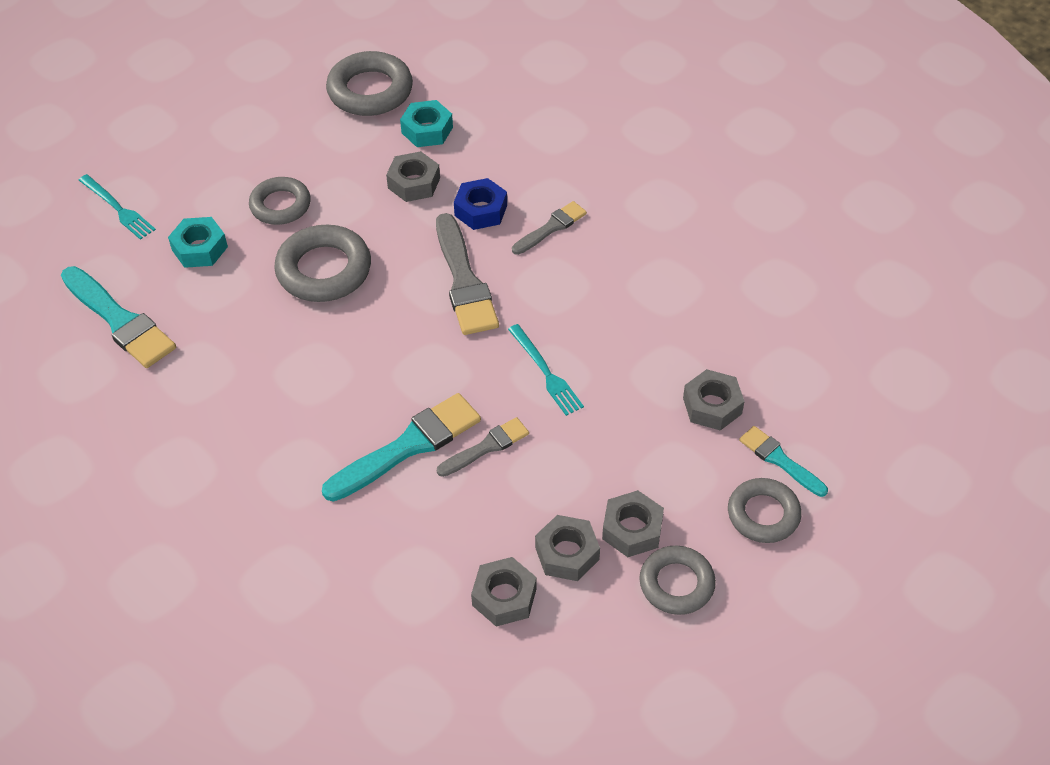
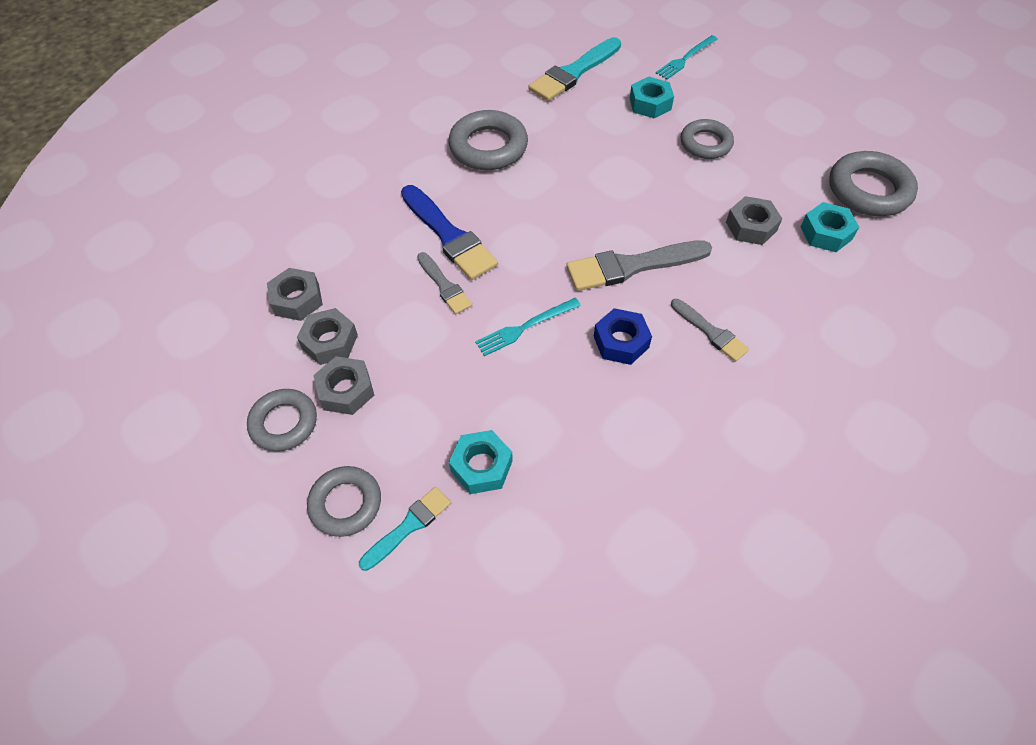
camera: 90 degrees right, 5 degrees up
(324, 270) = (635, 174): grey ring -> grey ring (488, 147)
(408, 446) = (449, 236): turquoise brush -> blue brush
(481, 210) = (724, 276): blue nut -> blue nut (621, 342)
(712, 406) = (481, 466): grey nut -> turquoise nut

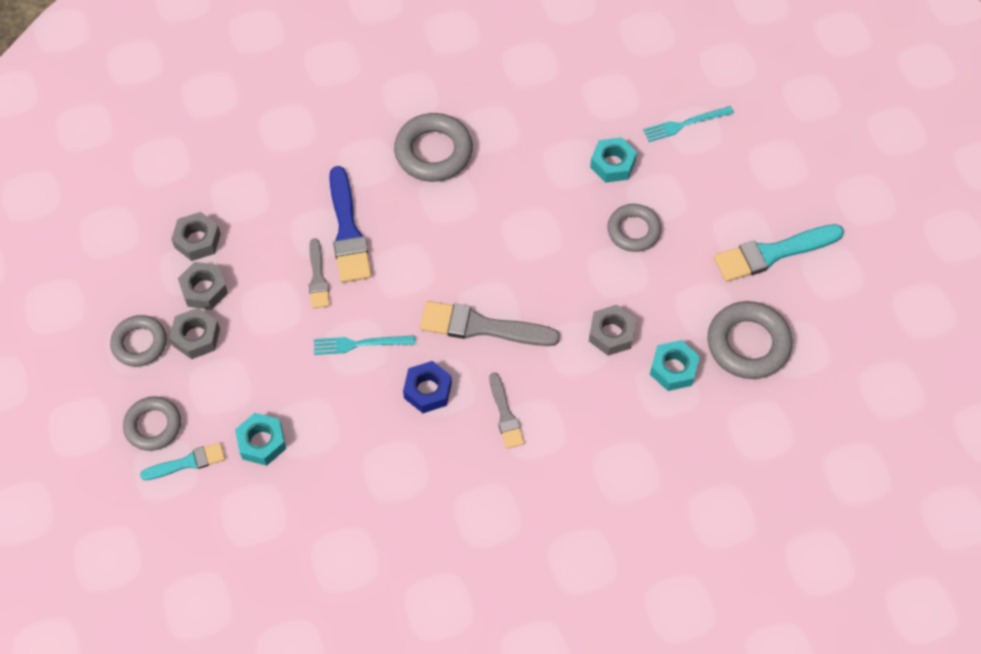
camera: 25 degrees right, 5 degrees up
(574, 73) = (564, 97): turquoise brush -> turquoise brush (772, 253)

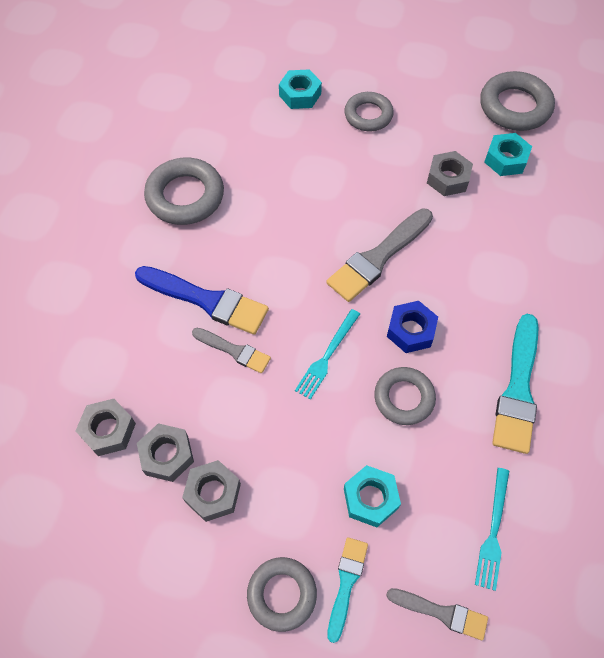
camera: 55 degrees left, 0 degrees up
(140, 343) = (178, 553): grey ring -> grey ring (404, 398)
(505, 414) = (472, 288): grey brush -> grey brush (441, 613)
(685, 124) = (303, 37): turquoise fork -> turquoise fork (493, 531)
(772, 253) = (450, 53): turquoise brush -> turquoise brush (518, 389)

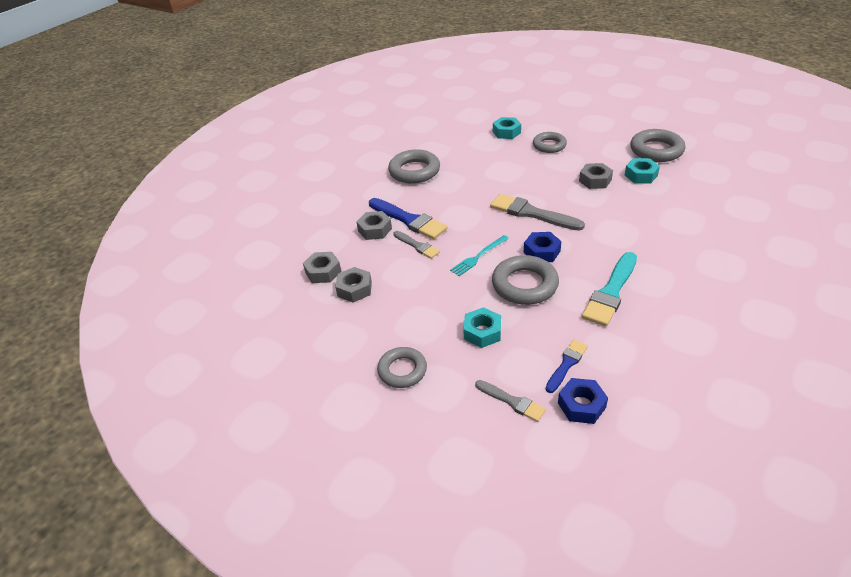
camera: 20 degrees right, 20 degrees down
(213, 493) = (376, 312): grey nut -> grey nut (375, 230)
(346, 583) = (449, 373): turquoise brush -> none
(378, 257) = (531, 213): grey brush -> grey brush turned 60 degrees clockwise
(404, 398) = (524, 285): grey ring -> grey ring, size x1.50
(493, 531) = (566, 364): turquoise fork -> blue brush
(528, 596) = (581, 405): none -> blue nut

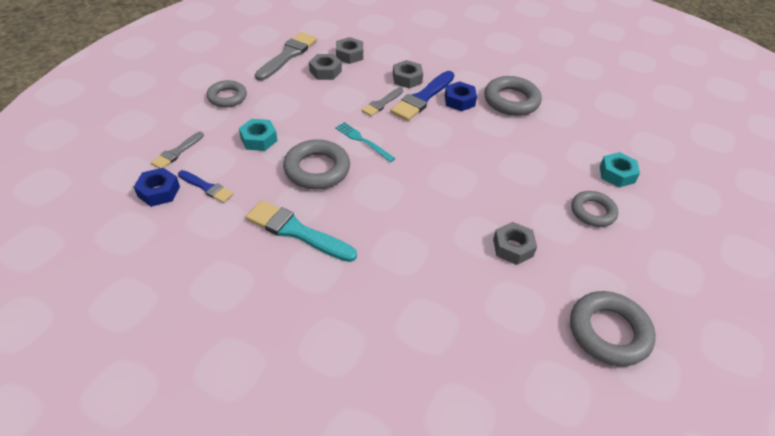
camera: 80 degrees right, 5 degrees up
(531, 213) = (437, 183): grey brush -> grey brush (288, 55)
(542, 252) = (367, 185): blue nut -> blue nut (459, 101)
(641, 175) = (533, 299): turquoise nut -> none

